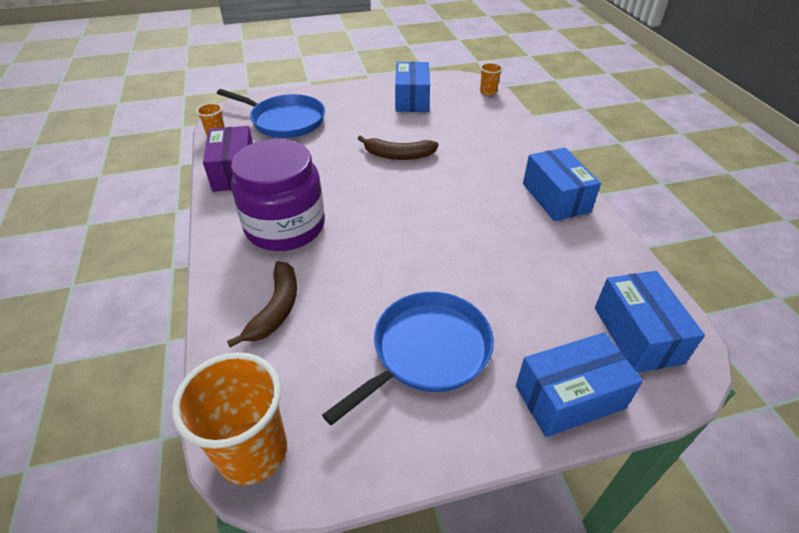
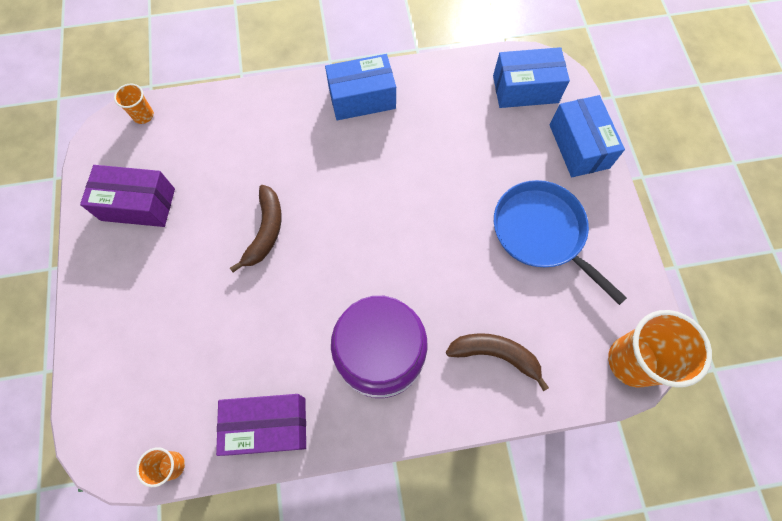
camera: 85 degrees left, 25 degrees up
(285, 121) = (154, 370): blue pan -> none
(412, 99) = (138, 204): blue box -> purple box

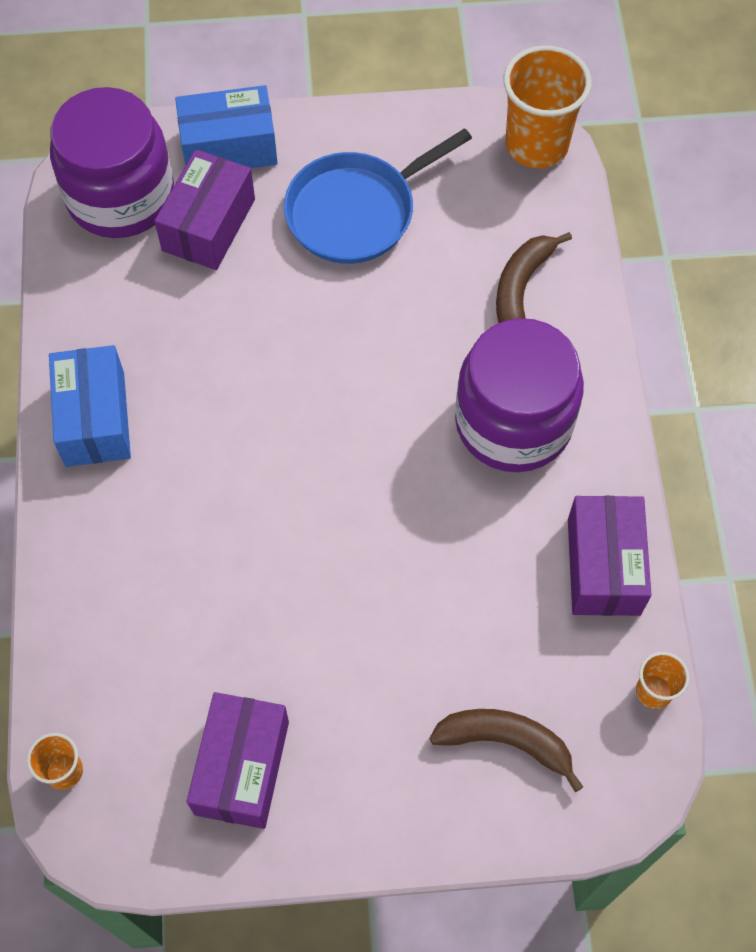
camera: 85 degrees left, 5 degrees down
(266, 231) = (313, 567): brown banana -> brown banana (505, 741)
(513, 141) = (208, 225): none -> purple box
(525, 89) = (120, 196): blue box -> purple jar

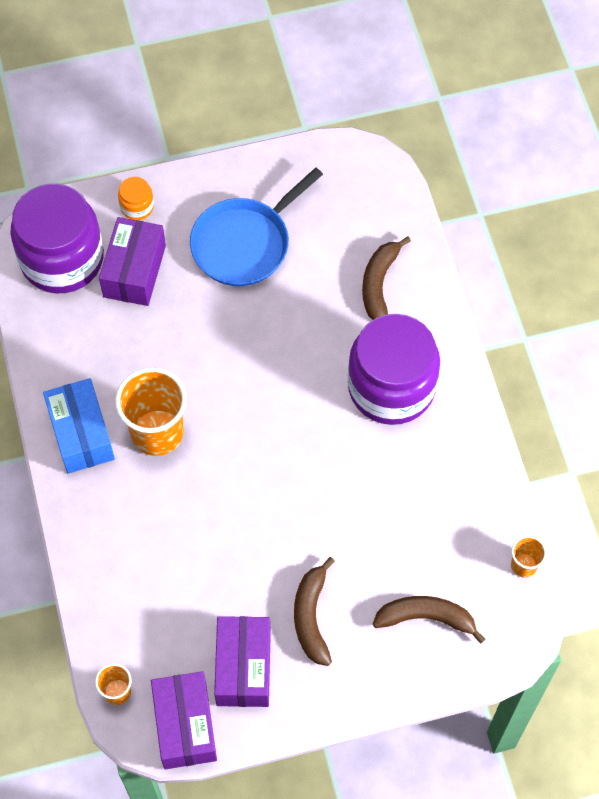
camera: 10 degrees left, 0 degrees up
(229, 147) = (137, 207): blue box -> orange jar
(348, 713) = (311, 617): none -> brown banana
(536, 145) = (371, 169): orange cup -> orange cup (157, 433)
(603, 566) = (474, 482): purple box -> purple box (185, 725)

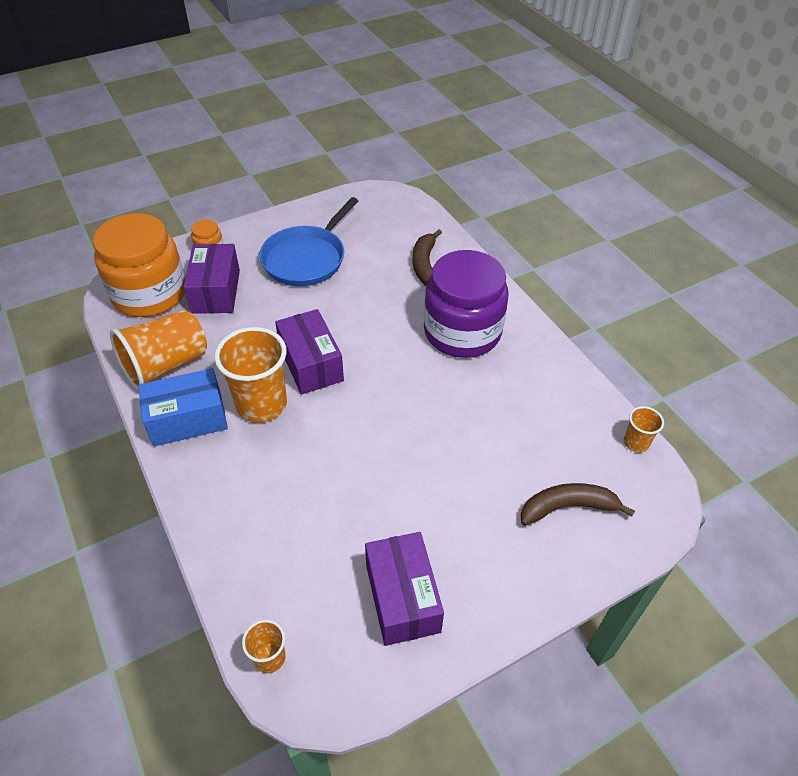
camera: 15 degrees left, 15 degrees down
(62, 259) = (149, 293): purple jar -> orange jar
(68, 361) = (166, 365): none -> orange cup
(81, 434) = (188, 419): blue box -> blue box turned 75 degrees counterclockwise
(185, 725) = (355, 677): purple box -> purple box (311, 364)
(311, 617) = (456, 532): brown banana -> none

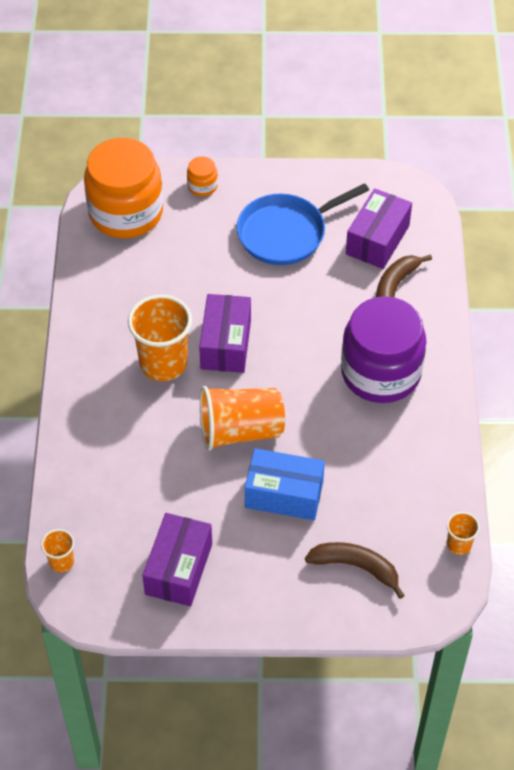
camera: 30 degrees right, 5 degrees up
(166, 365) = (105, 291): orange cup -> orange cup (240, 431)
(188, 419) = (98, 350): blue box -> blue box (284, 494)
(216, 291) = (184, 234): purple box -> purple box (377, 240)

